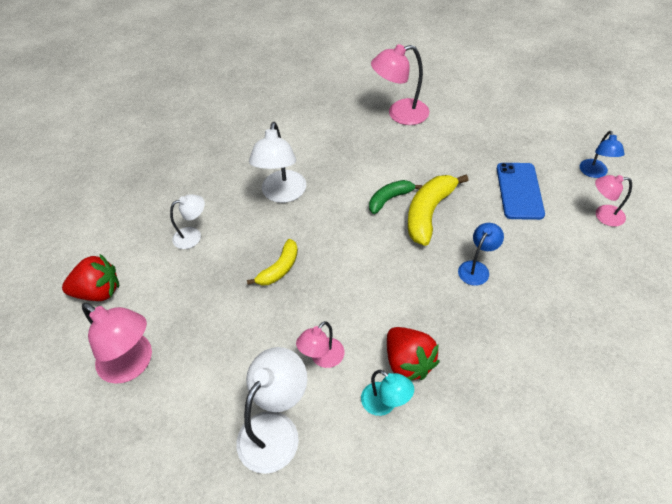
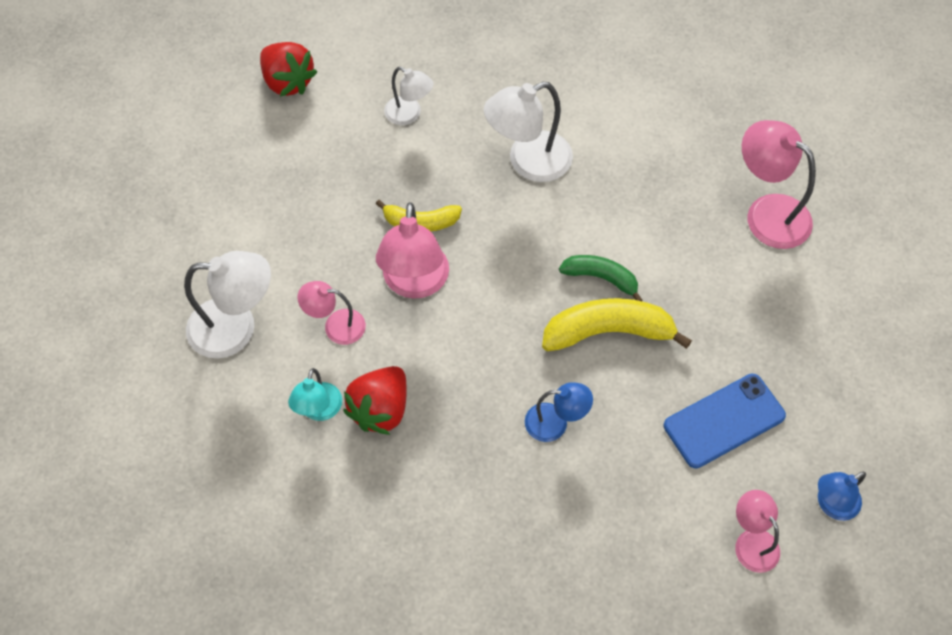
camera: 55 degrees right, 10 degrees up
(133, 364) = (230, 167): pink lamp -> pink lamp (415, 283)

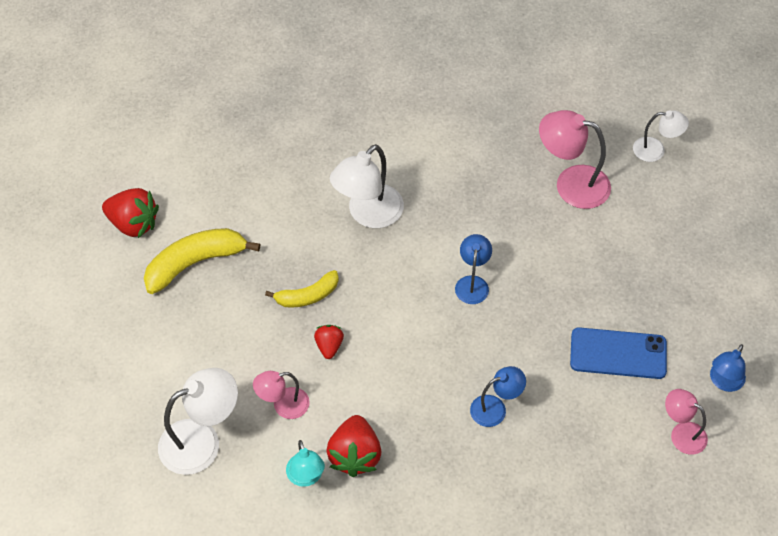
camera: 25 degrees left, 5 degrees down
(409, 114) = (251, 212): white lamp -> white lamp (656, 150)
(415, 283) = (329, 346): pink lamp -> red strawberry
(601, 278) = (472, 283): green banana -> blue lamp
(608, 332) = (499, 322): yellow banana -> yellow banana (195, 263)
(724, 420) = (618, 353): blue phone -> blue phone turned 60 degrees clockwise

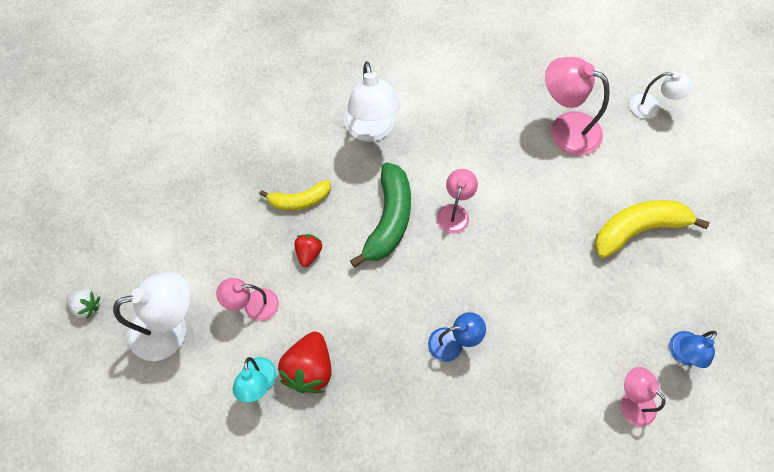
camera: 10 degrees right, 10 degrees up
(107, 433) = (87, 306): none -> white strawberry
(133, 224) = (160, 107): red strawberry -> none
(195, 263) = (205, 152): yellow banana -> yellow banana (637, 229)
(368, 214) = (371, 130): white lamp -> white lamp turned 60 degrees counterclockwise
(405, 301) = (389, 219): none -> green banana
(472, 283) = (454, 212): blue lamp -> pink lamp
(618, 353) = (582, 306): blue phone -> none

